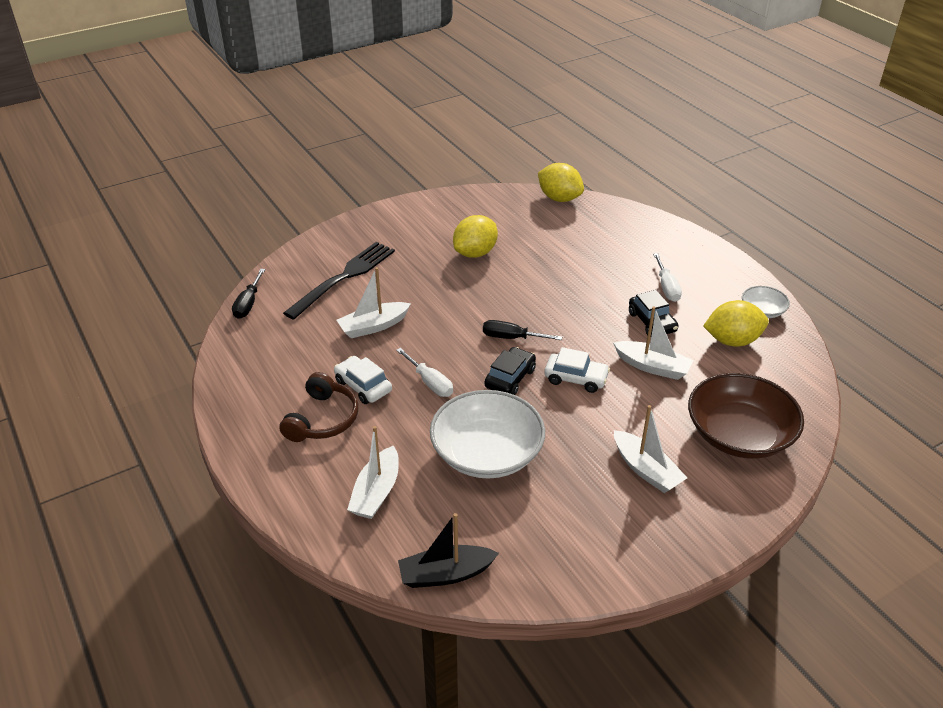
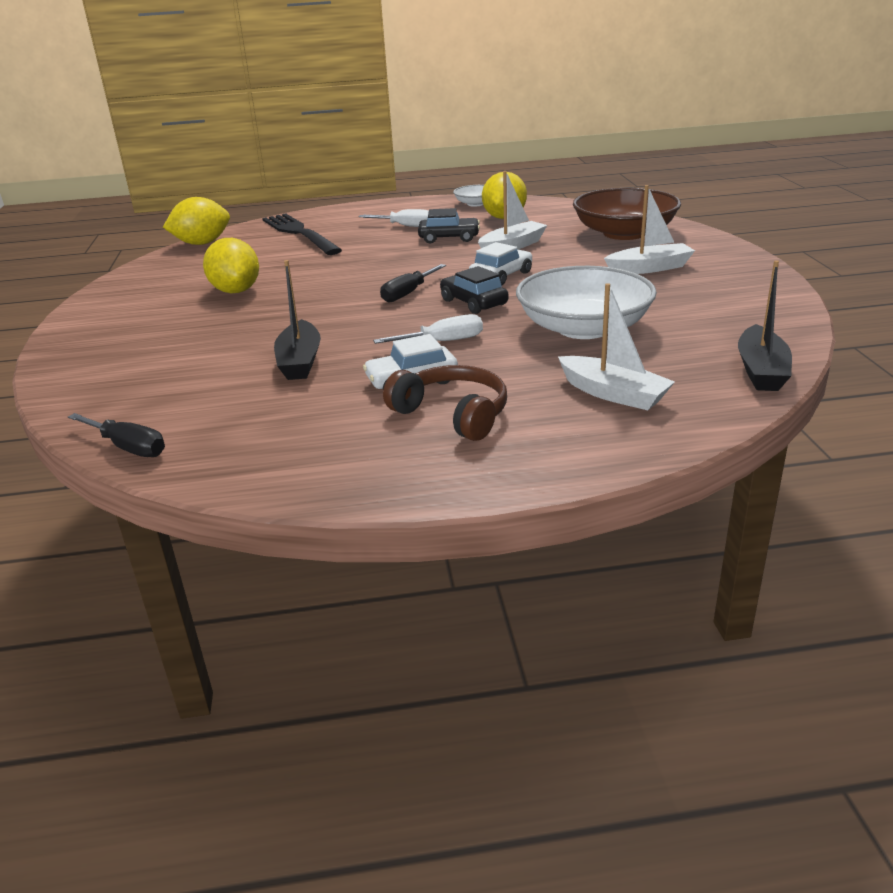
camera: 65 degrees left, 10 degrees down
(344, 277) = (170, 368): black fork -> black fork (299, 233)
(373, 326) = (300, 361): white boat -> black boat

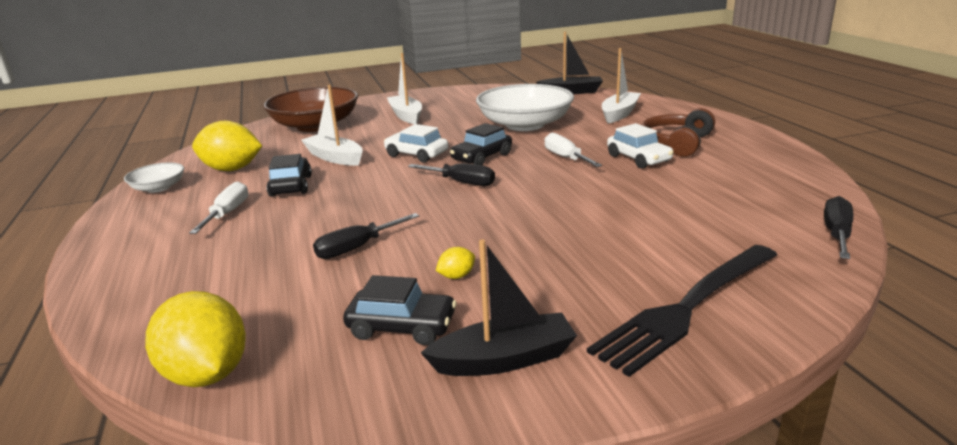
camera: 100 degrees left, 5 degrees down
(193, 278) = (402, 327): none -> black car
(236, 291) = (456, 276): yellow lemon -> yellow lemon, size x0.43
(299, 233) = (206, 284): black fork -> black fork (686, 309)
(300, 361) = (632, 200): black boat -> black boat (504, 359)
(309, 263) = (357, 248): none -> black screwdriver

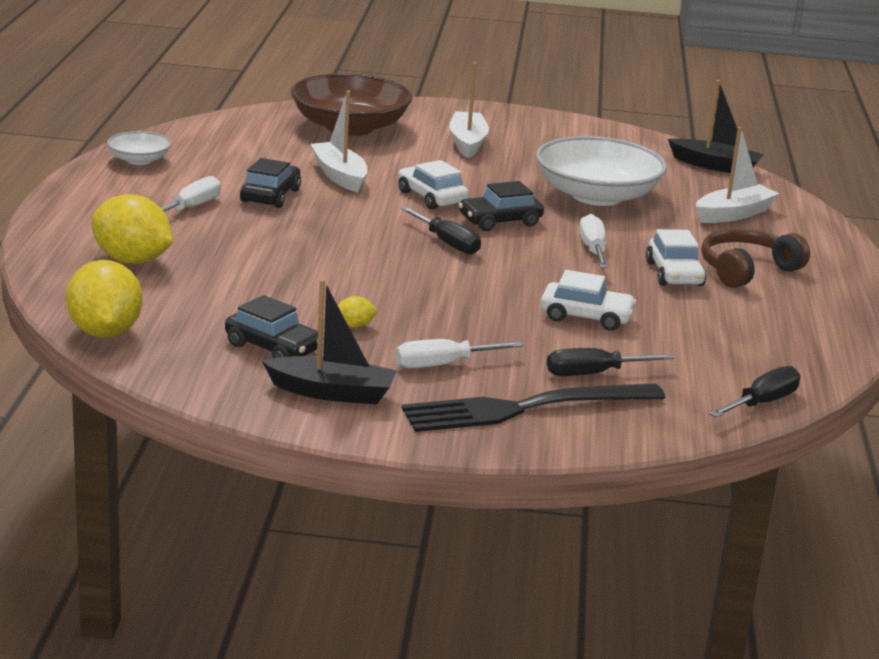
camera: 20 degrees right, 0 degrees up
(232, 169) = (223, 159): yellow lemon -> yellow lemon (132, 260)
(357, 248) = (287, 276): black screwdriver -> black screwdriver (593, 374)
(570, 288) = (442, 364): none -> white screwdriver
(624, 207) = (586, 317): none -> white car

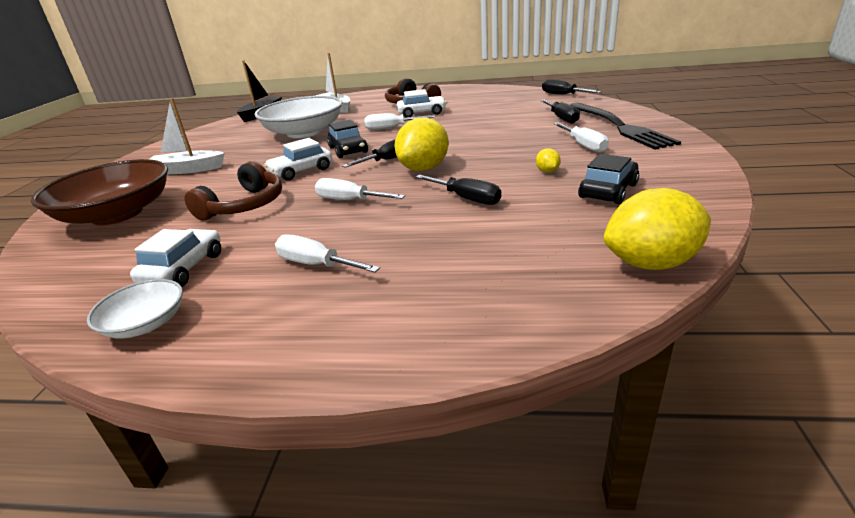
camera: 85 degrees left, 5 degrees up
(132, 260) = (468, 277): yellow lemon -> yellow lemon (424, 168)
(270, 196) = (288, 229): black car -> none
(296, 274) = (466, 198): none -> black screwdriver
(324, 220) = (349, 200): none -> white screwdriver
(332, 392) = (657, 167): black boat -> none
(339, 176) = (244, 205): white boat -> brown headphones
(586, 317) = (489, 124): white car -> white car (183, 268)

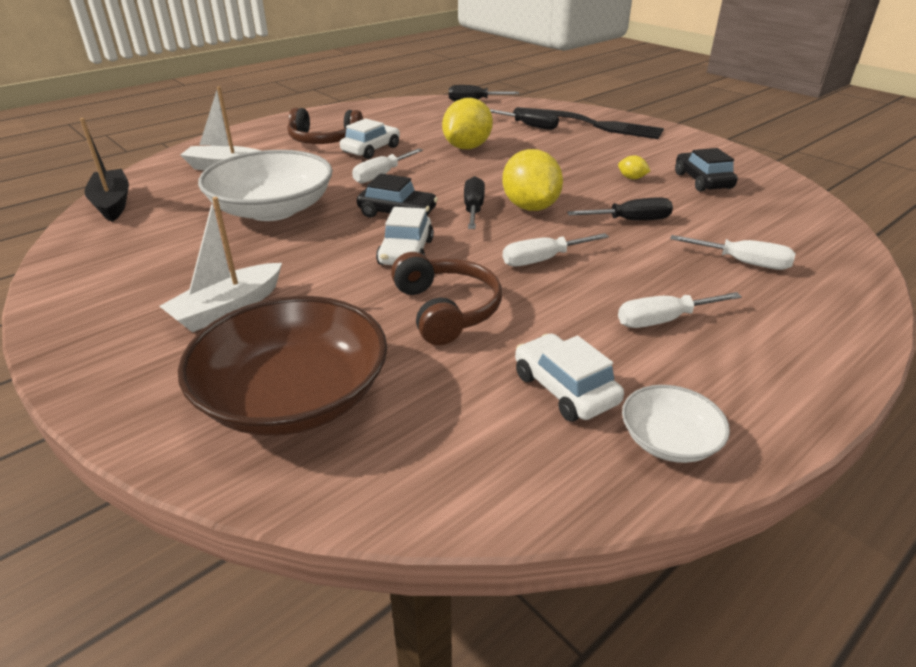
camera: 50 degrees left, 5 degrees up
(583, 145) = (605, 148): white screwdriver -> white screwdriver (743, 263)
(651, 263) = (825, 221): yellow lemon -> yellow lemon (467, 147)

